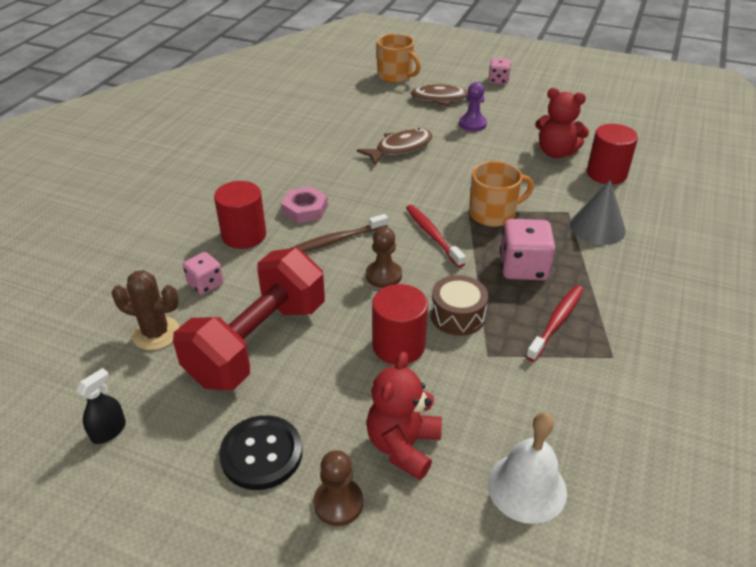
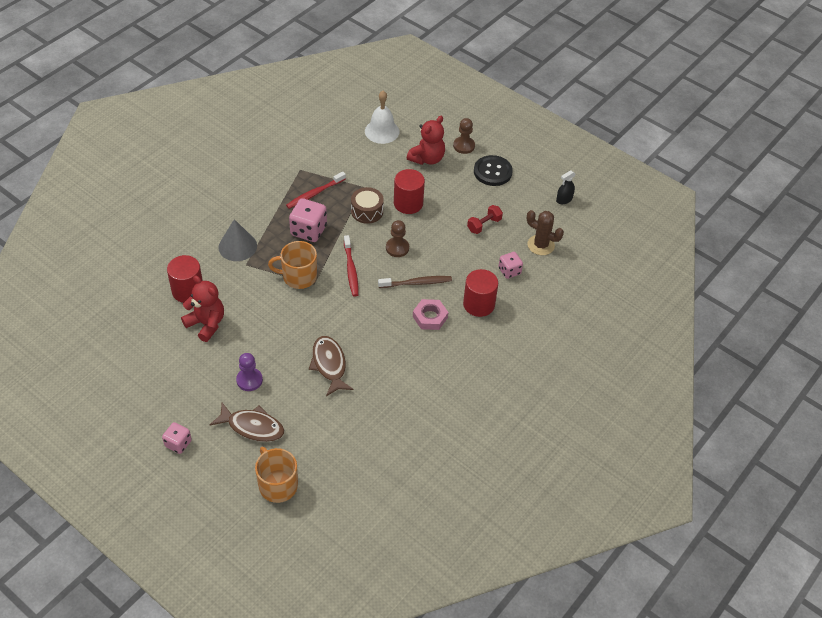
camera: 165 degrees left, 10 degrees up
(258, 342) = (484, 225): red dumbbell -> red dumbbell, size x0.40
(400, 148) = (329, 365): brown fish -> brown fish turned 90 degrees clockwise

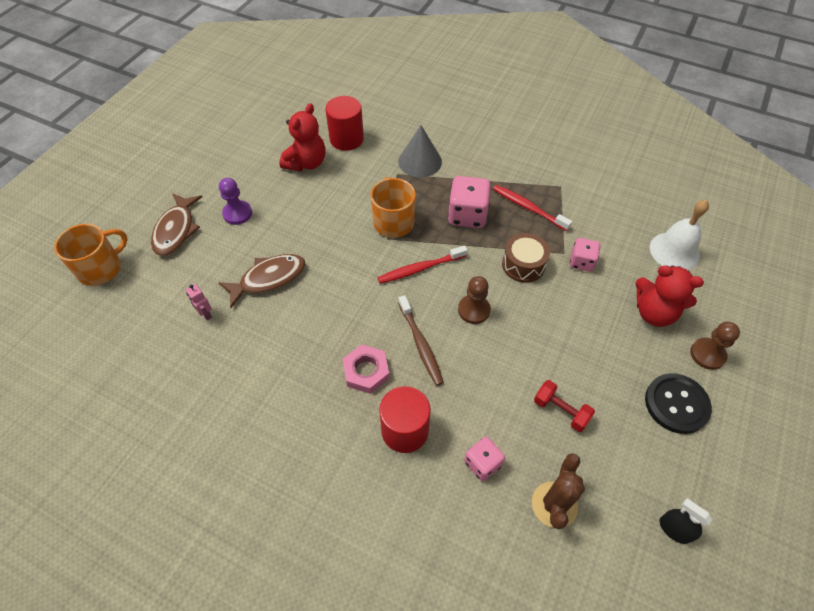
camera: 80 degrees right, 5 degrees up
(178, 443) = (153, 179): pink dice -> pink dice (581, 262)
(351, 409) = (205, 314): none -> pink robot
(408, 203) = (558, 307): red cylinder -> none

